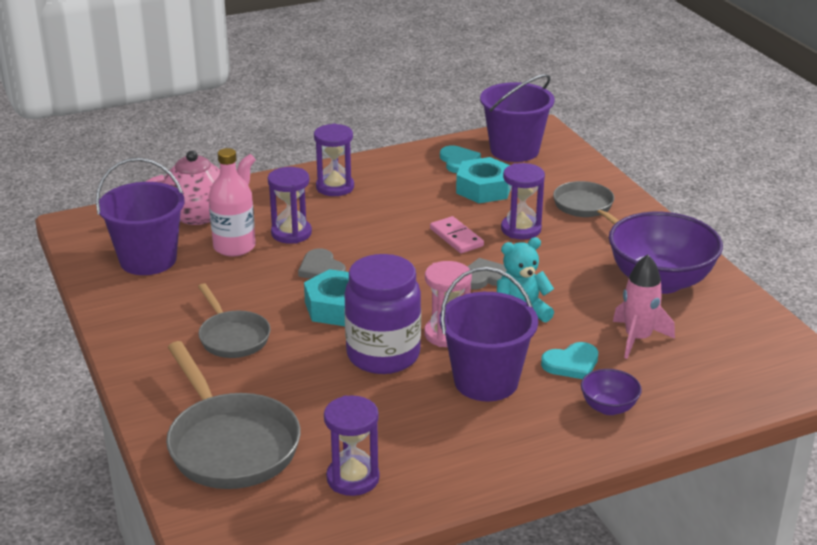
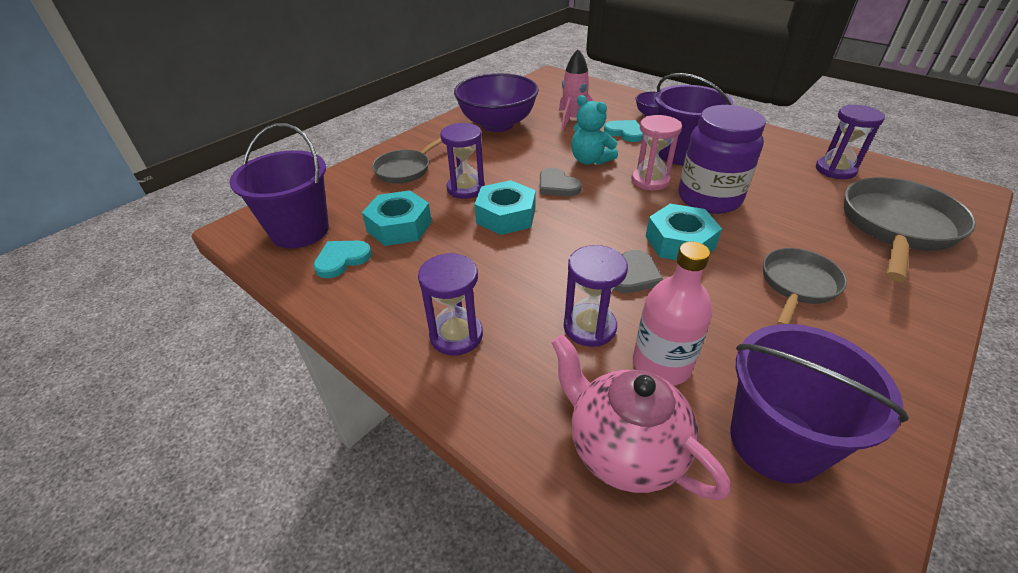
camera: 115 degrees left, 10 degrees up
(456, 237) = (506, 216): pink domino -> turquoise nut

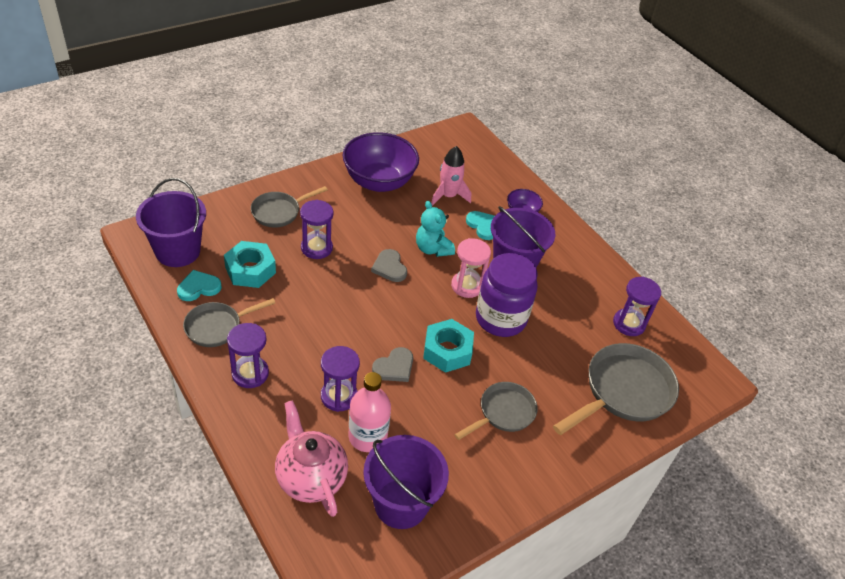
camera: 10 degrees right, 5 degrees up
(384, 294) = (217, 327): none -> grey pan
(506, 216) = (333, 285): turquoise nut -> none

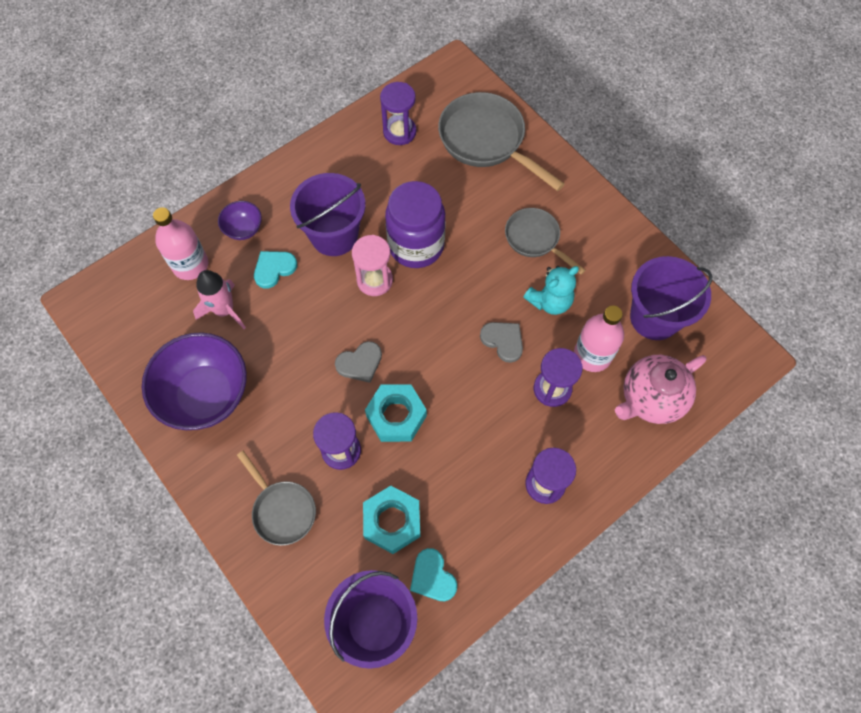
camera: 90 degrees left, 20 degrees up
(217, 327) = (489, 537): grey pan -> none
(432, 249) = (321, 320): turquoise teddy bear -> turquoise teddy bear (550, 301)
(447, 351) = (470, 293): turquoise nut -> turquoise nut (396, 416)
(490, 181) = (190, 265): none -> pink bottle

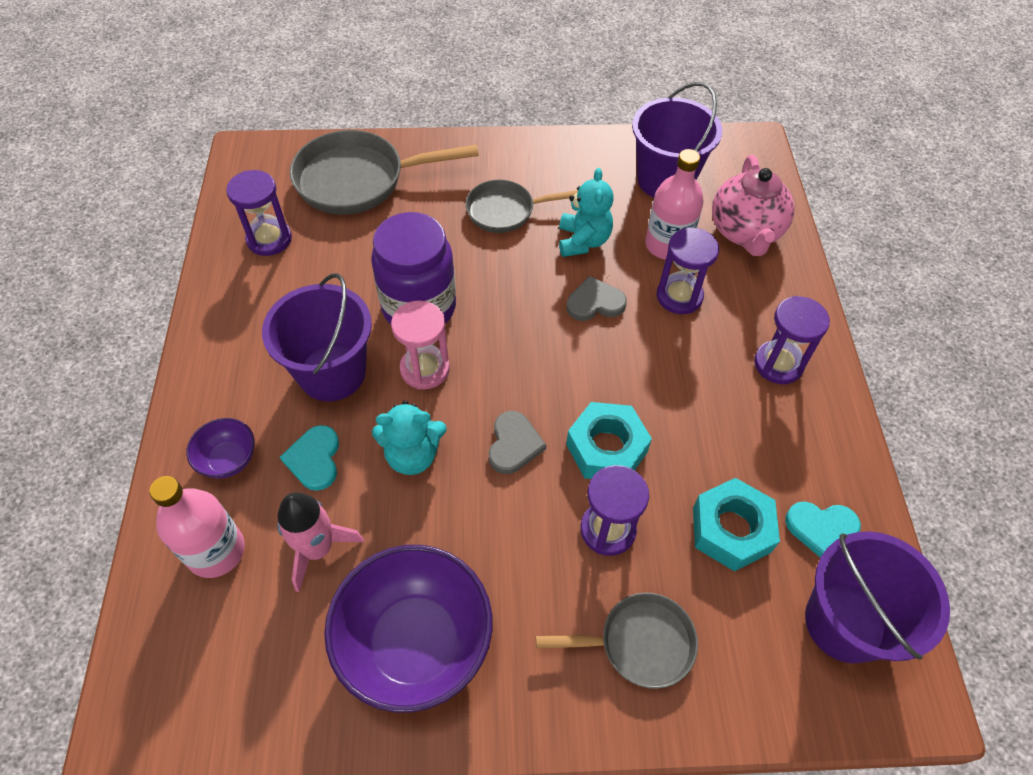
camera: 55 degrees left, 10 degrees down
(313, 315) = (412, 455): none -> turquoise teddy bear

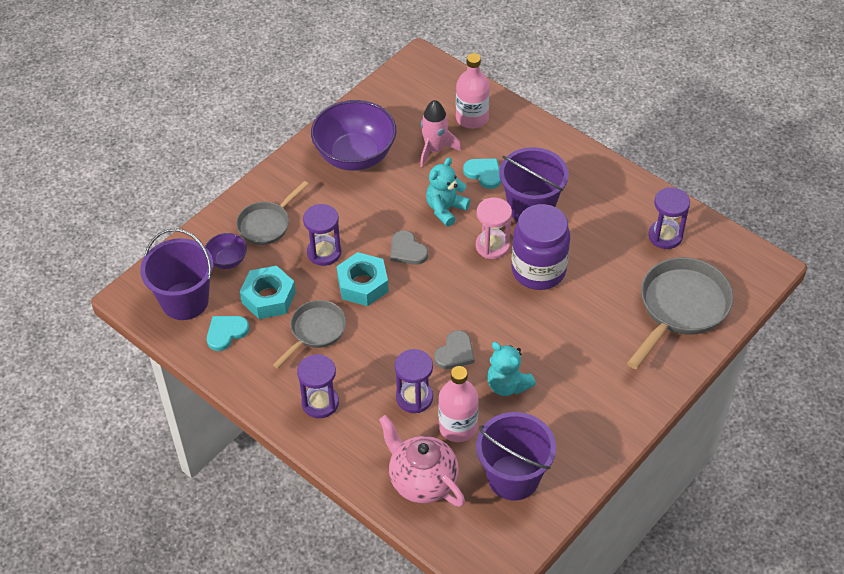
camera: 135 degrees right, 5 degrees down
(228, 460) = (518, 144): purple bowl -> purple bowl (227, 260)
(505, 211) = (575, 364): grey pan -> grey pan (315, 331)

